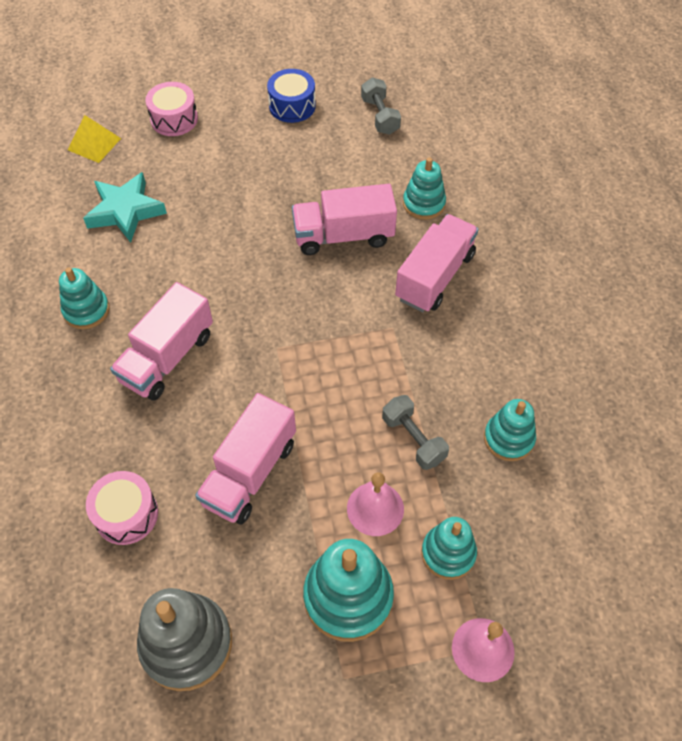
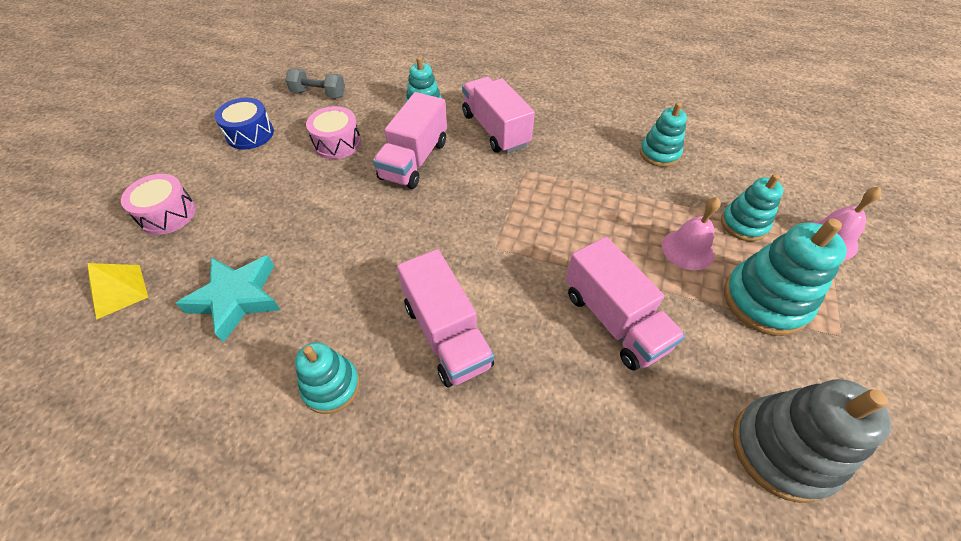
camera: 60 degrees left, 5 degrees down
(126, 514) = (614, 448): pink drum -> pink drum (337, 143)
(413, 439) = (634, 201): grey dumbbell -> none

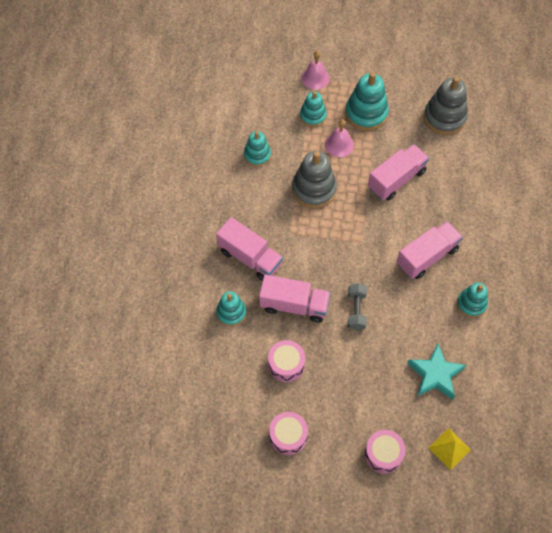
camera: 100 degrees left, 10 degrees up
(250, 134) = (288, 436): blue drum -> pink drum
(318, 94) = (226, 401): grey dumbbell -> grey dumbbell (356, 310)
(495, 130) = (250, 257): pink truck -> pink truck turned 105 degrees counterclockwise
(598, 205) = (314, 189): none -> grey stacking toy

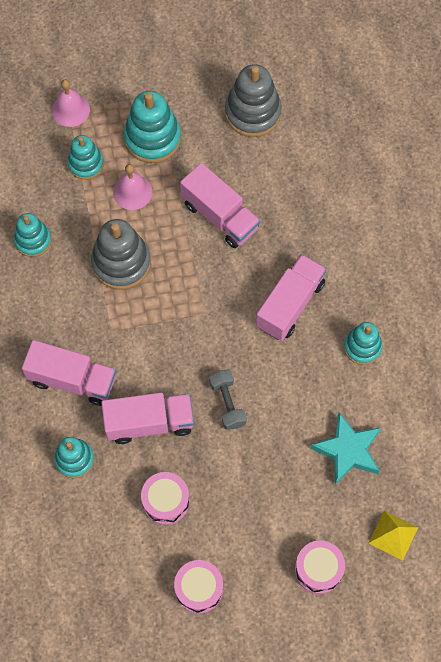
camera: 20 degrees left, 5 degrees up
(396, 179) = (220, 216): pink truck -> pink truck turned 105 degrees clockwise

